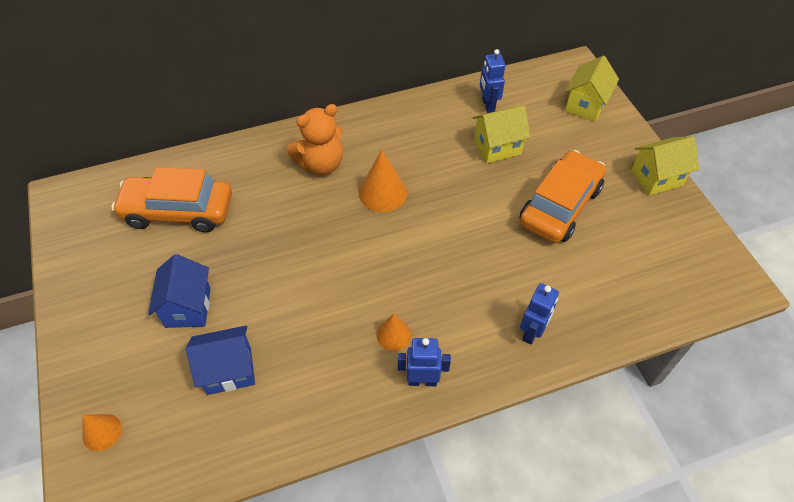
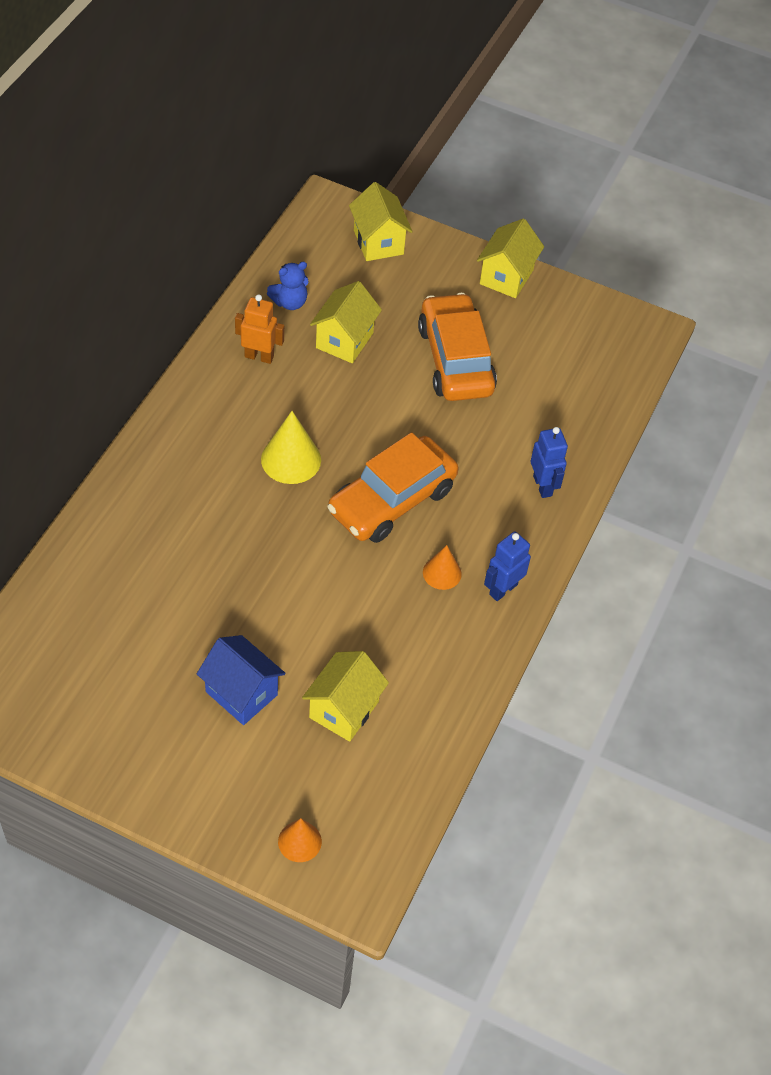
camera: 50 degrees left, 0 degrees up
(178, 211) = (115, 623): orange car -> orange car (392, 500)
(229, 370) = (344, 709): blue house -> yellow house
(321, 164) = (199, 474): orange teddy bear -> none
(382, 193) = (291, 459): orange cone -> yellow cone
(433, 123) = (259, 356): none -> orange robot
(488, 105) = (289, 302): blue robot -> blue teddy bear

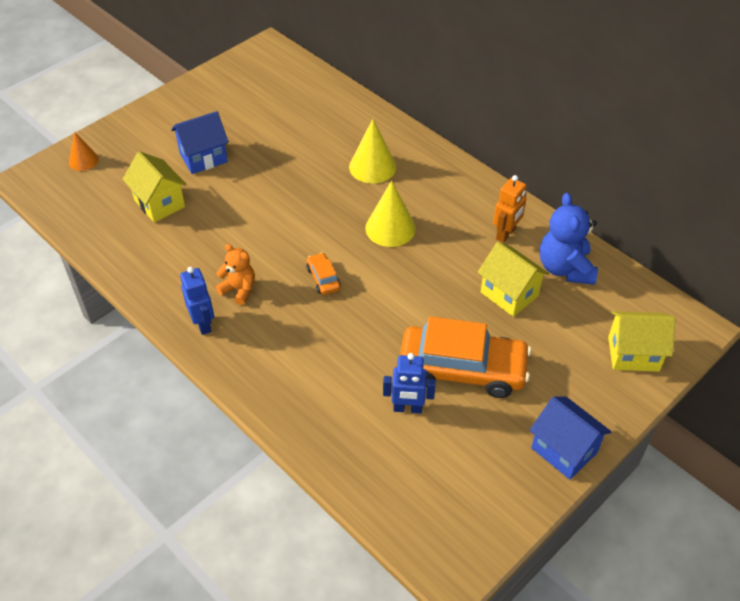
camera: 115 degrees right, 5 degrees down
(192, 502) = (372, 167): none -> yellow cone
(289, 302) = (565, 268): blue teddy bear -> blue teddy bear, size x1.62
(392, 500) = (323, 278): orange car -> orange car, size x0.43
(442, 573) = (239, 289): orange cone -> orange teddy bear
(506, 277) = (564, 450): yellow house -> blue house
(543, 486) = (291, 388): blue robot -> blue robot (407, 408)

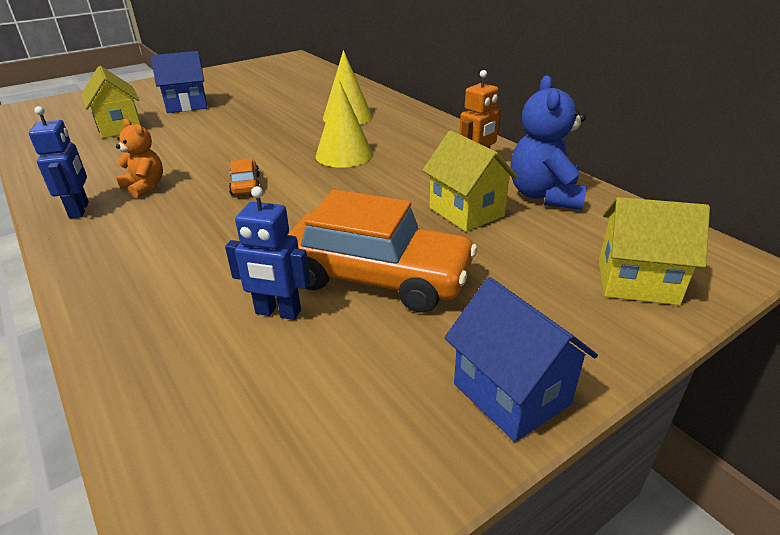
camera: 10 degrees right, 15 degrees down
(83, 160) = (77, 102): orange cone -> none

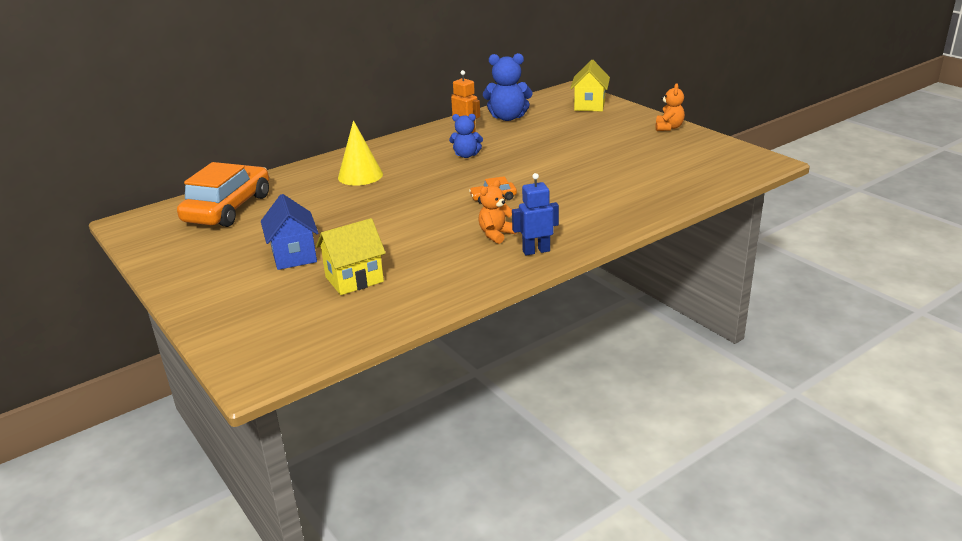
camera: 90 degrees left, 5 degrees down
(278, 312) = (635, 170): blue robot -> none
(344, 155) = (442, 171): yellow cone -> none
(377, 277) = (599, 152): orange car -> orange car (228, 209)
(390, 167) = (466, 155): none -> blue teddy bear
(466, 212) = (528, 135): yellow house -> none
(511, 394) = (668, 127): blue house -> orange teddy bear

